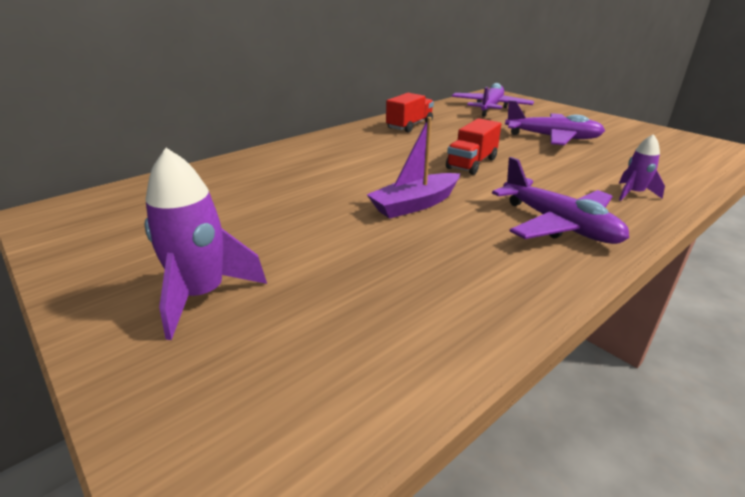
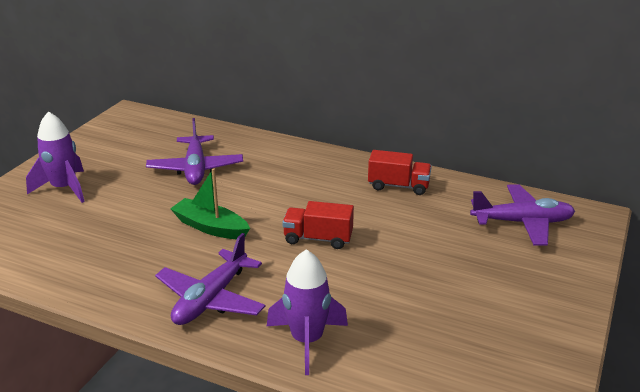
camera: 65 degrees right, 0 degrees up
(415, 204) = (210, 227): purple boat -> green boat
(552, 138) = (442, 279): purple plane -> purple plane (195, 168)
(633, 193) = (307, 341): purple rocket -> purple rocket, size x1.76

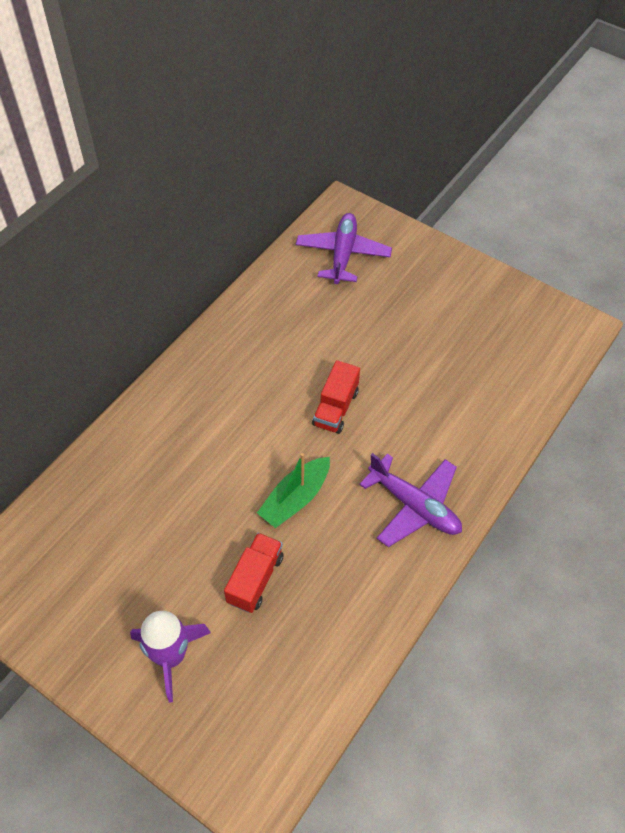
camera: 80 degrees left, 25 degrees up
(195, 168) = (166, 506): purple plane -> none
(307, 341) = (478, 439): purple rocket -> none
(398, 186) = (259, 326): red truck -> red truck (255, 579)

